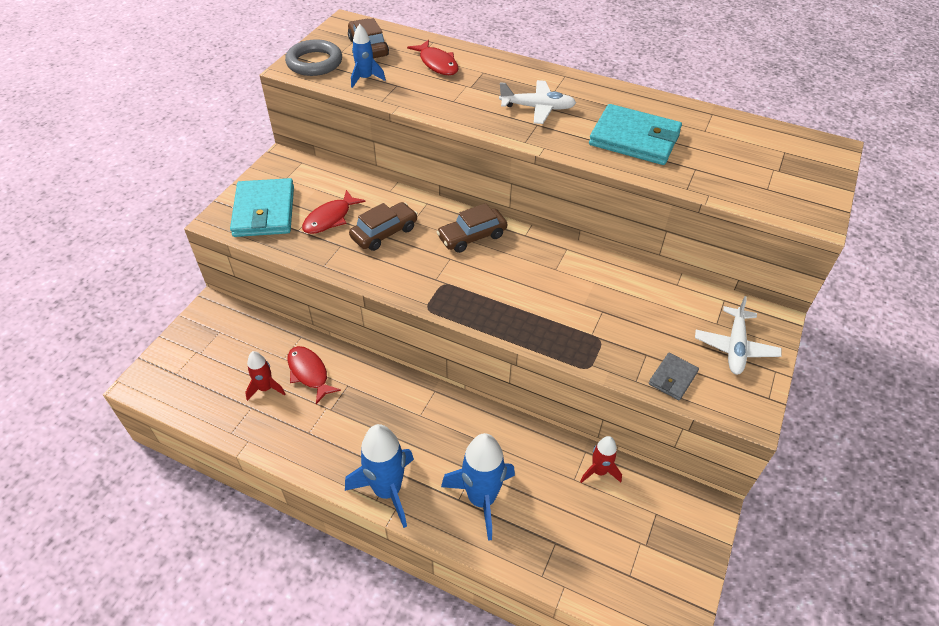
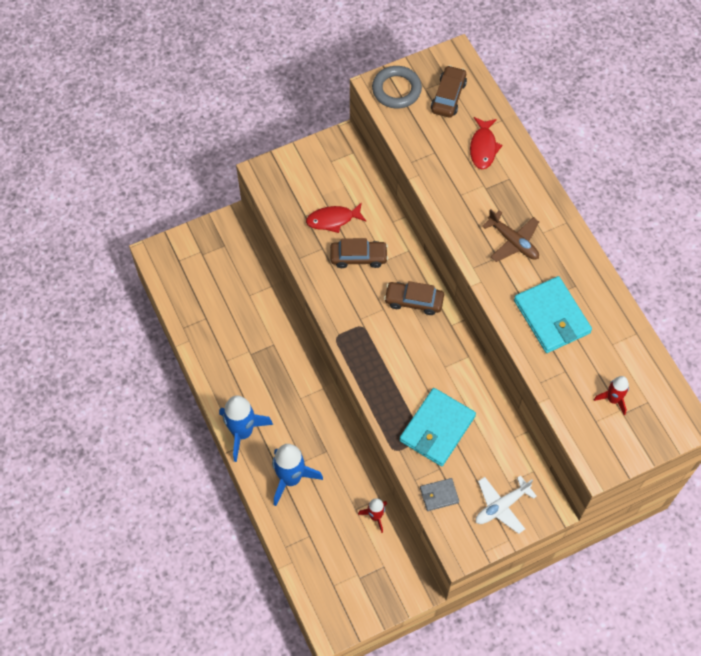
camera: 40 degrees right, 15 degrees up
(264, 211) = (295, 184): turquoise wallet -> turquoise wallet (437, 428)
(266, 388) = (223, 310): red rocket -> red rocket (613, 399)
(309, 373) = (257, 318): red fish -> none
(365, 79) = (418, 131): blue rocket -> none
(537, 108) = (513, 242): white plane -> brown plane

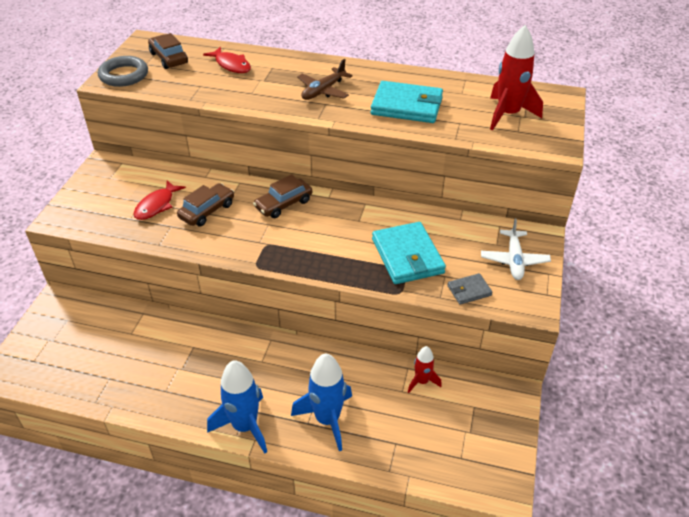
camera: 50 degrees left, 20 degrees down
(439, 495) = (469, 290): grey wallet -> grey wallet turned 45 degrees clockwise
(513, 242) = (323, 91): brown plane -> brown plane turned 135 degrees clockwise
(613, 399) = (508, 115): red rocket -> red rocket, size x1.81

